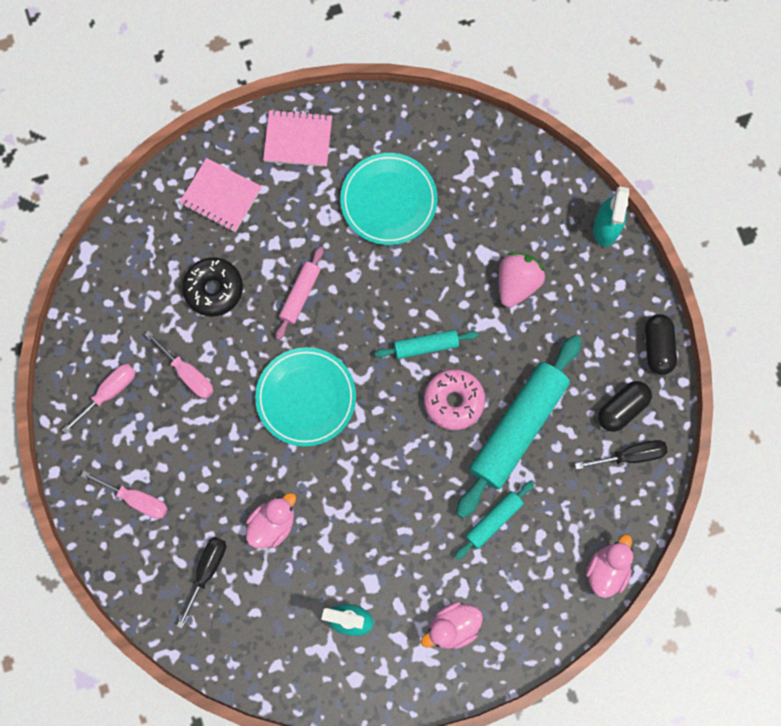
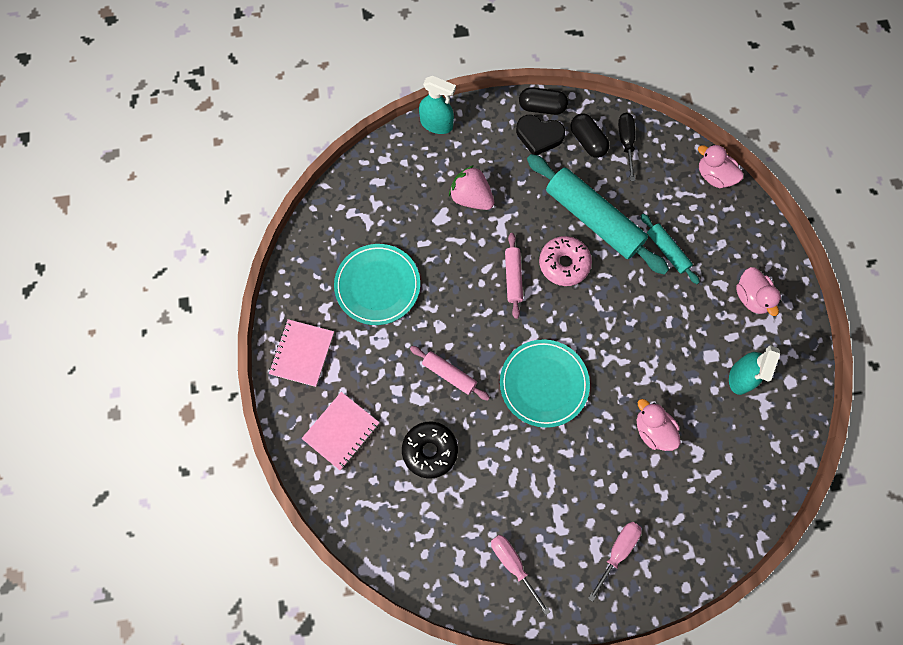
camera: 80 degrees left, 5 degrees down
(187, 373) = (505, 487): pink screwdriver -> none
(206, 572) = (690, 495): black screwdriver -> none
(426, 346) = (513, 277): turquoise rolling pin -> pink rolling pin
(616, 349) = (539, 136): none -> black heart

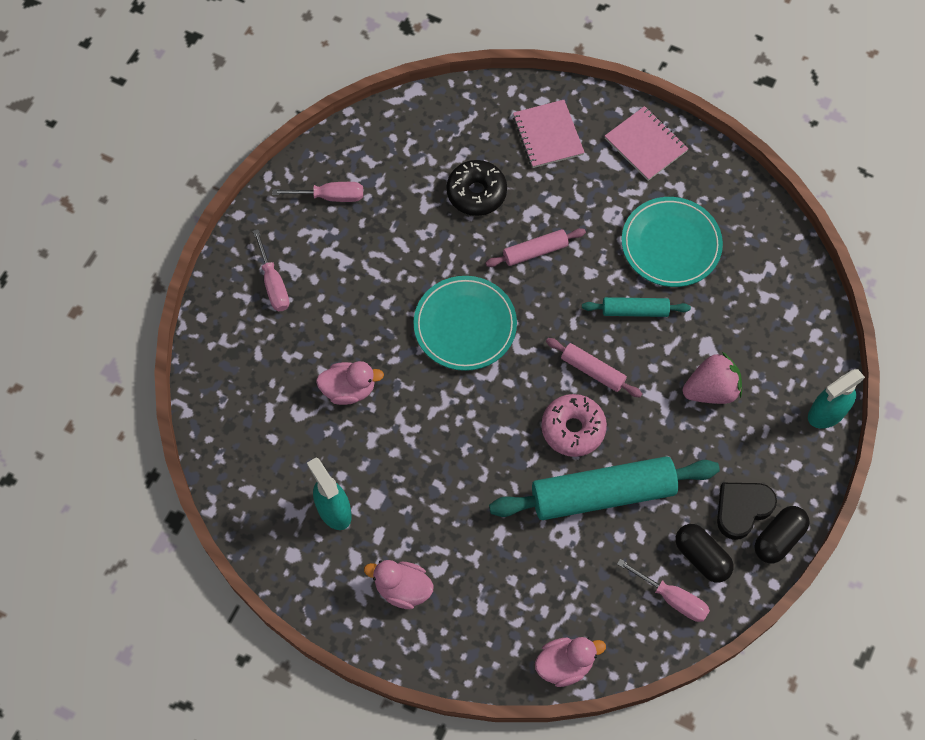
camera: 125 degrees right, 5 degrees down
(587, 141) = (701, 557): black capsule -> black capsule turned 45 degrees clockwise
(626, 143) = (671, 598): black screwdriver -> pink screwdriver
(667, 251) = (514, 543): turquoise rolling pin -> turquoise rolling pin (635, 311)

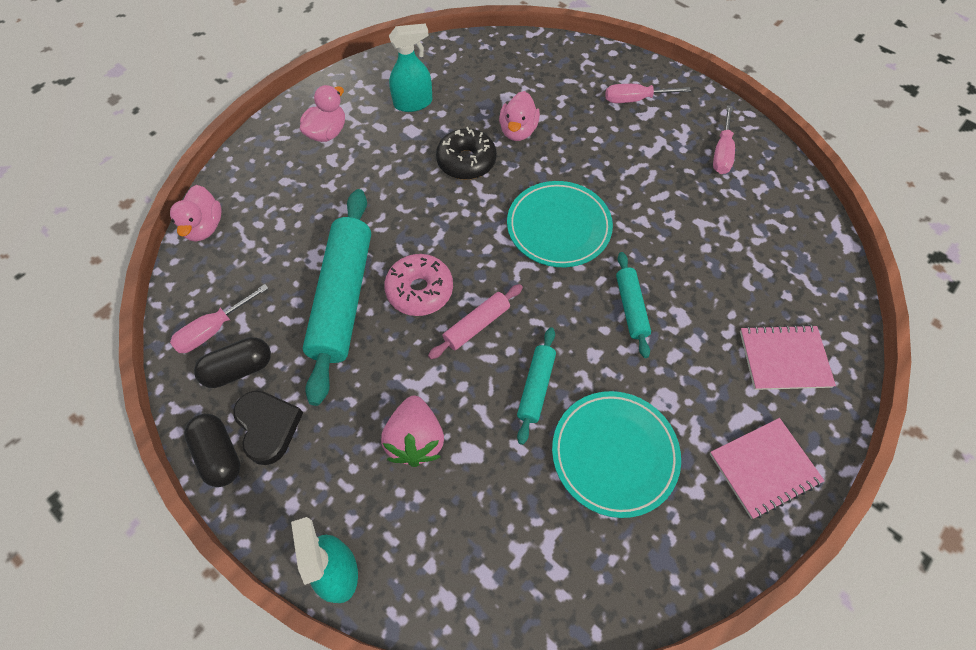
camera: 105 degrees right, 5 degrees down
(476, 193) = (712, 270): black donut -> black donut (466, 161)
(535, 251) = (631, 307): pink rolling pin -> turquoise rolling pin

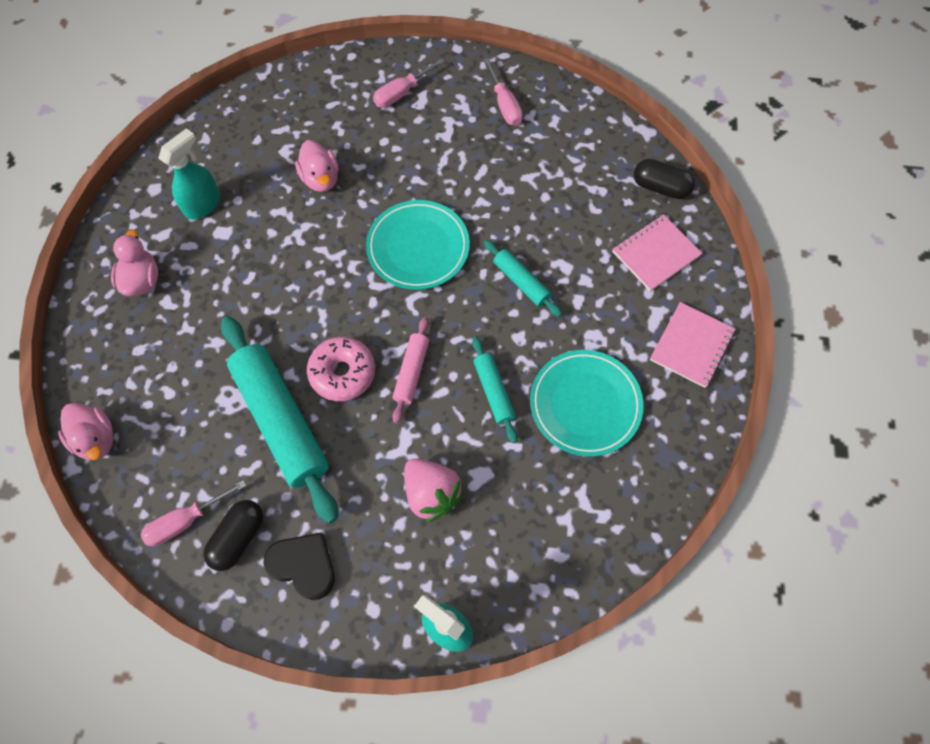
camera: 35 degrees left, 5 degrees up
(214, 329) = (186, 520): pink screwdriver -> pink screwdriver turned 45 degrees clockwise
(219, 454) = (280, 614): black capsule -> black capsule (660, 187)
(466, 161) = (295, 233): black donut -> none

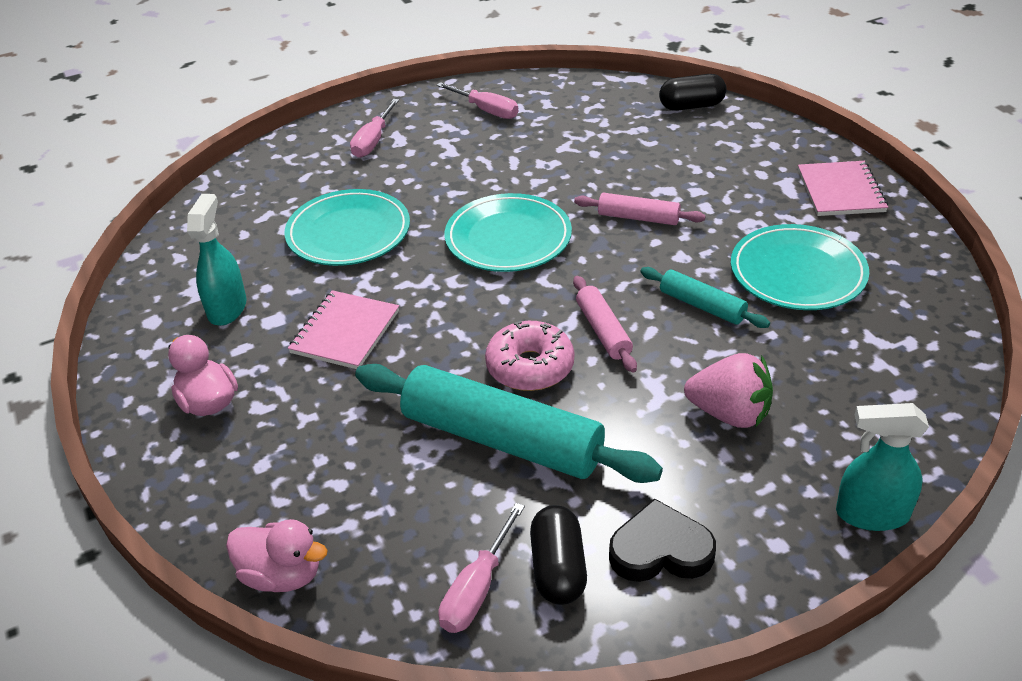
camera: 30 degrees left, 25 degrees down
(321, 179) = (348, 233): pink duck -> turquoise plate
(521, 282) = (638, 217): turquoise rolling pin -> pink rolling pin
(655, 254) = (737, 147): pink notebook -> pink notebook (345, 332)

